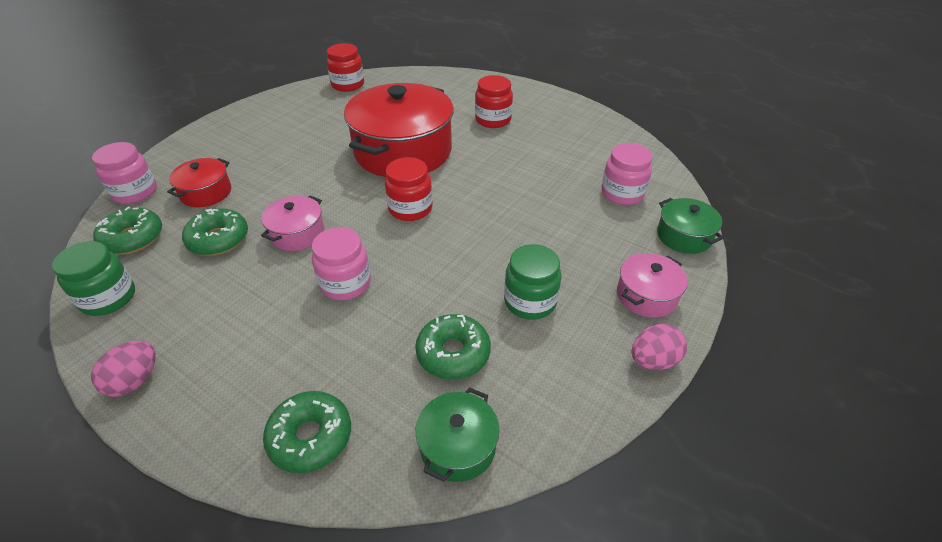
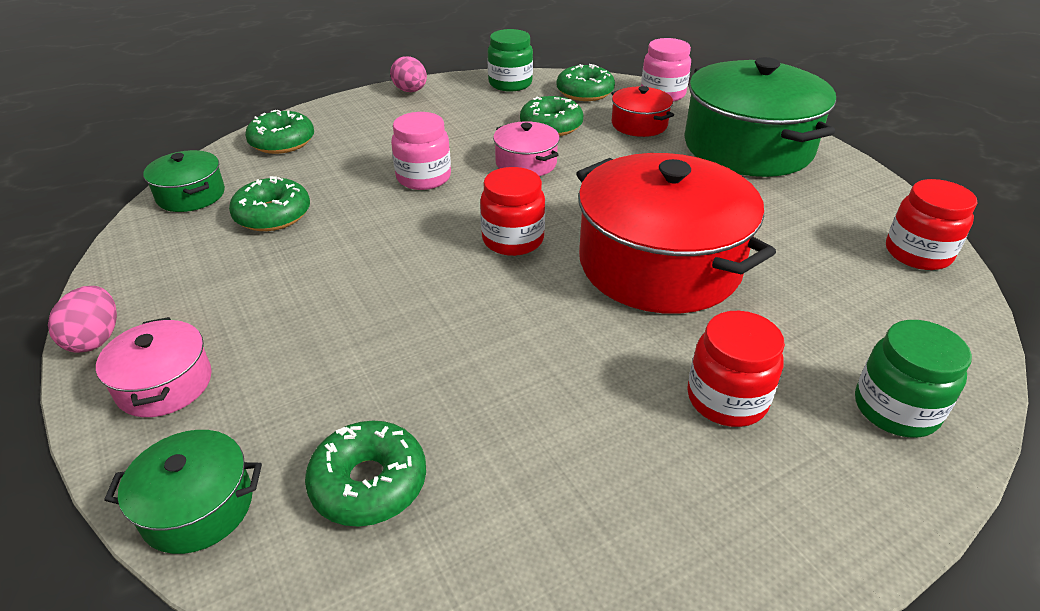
camera: 115 degrees right, 5 degrees down
(236, 141) = (747, 147): none -> green pot
(530, 301) = (273, 281): green jar -> green jar (895, 409)
(622, 193) = (369, 483): pink jar -> green donut

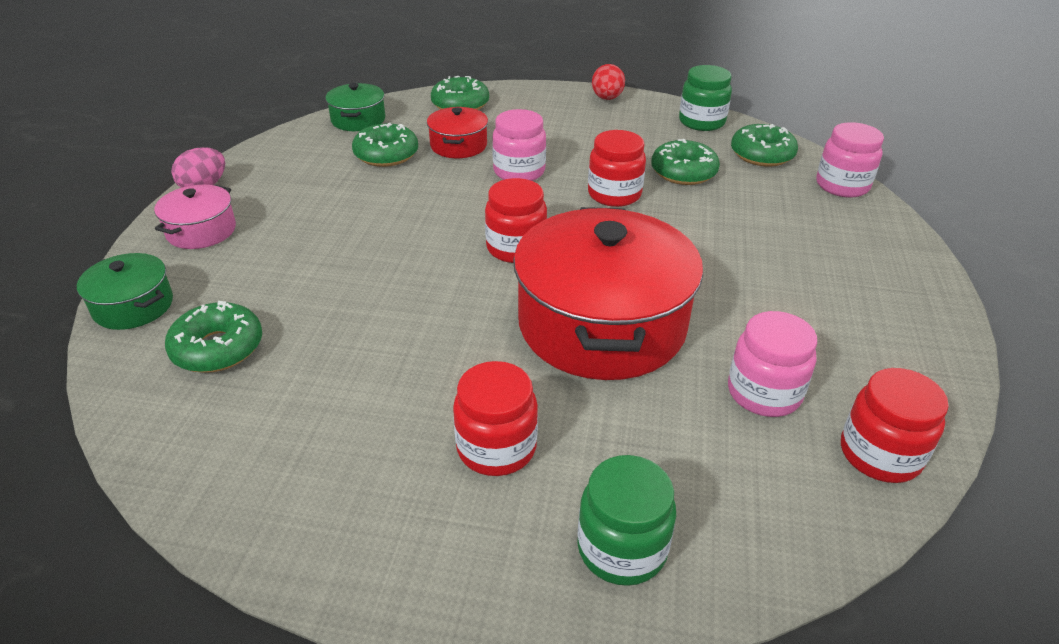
camera: 40 degrees right, 0 degrees up
(410, 91) = (607, 98): pink egg -> red egg
(526, 163) = (614, 194): pink pot -> red jar
(639, 124) = (770, 204): red pot -> red pot (458, 145)
(747, 147) = (854, 271): green pot -> none
(815, 253) = (764, 393): none -> pink jar

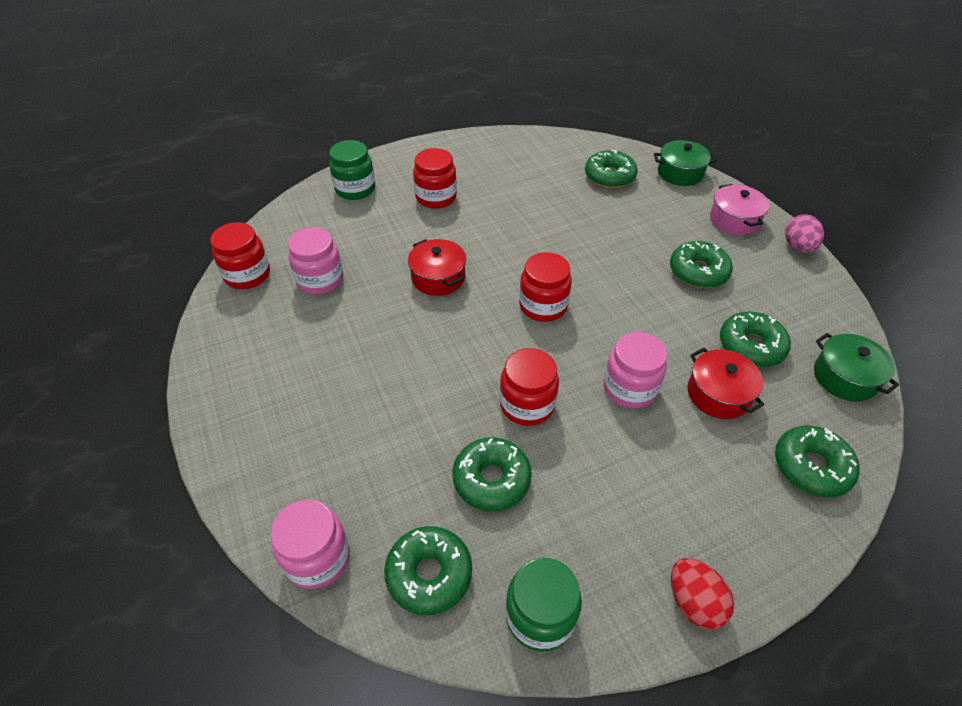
camera: 145 degrees right, 10 degrees up
(328, 209) = (698, 272): none -> green donut
(601, 325) = (438, 277): red pot -> red pot, size x0.46

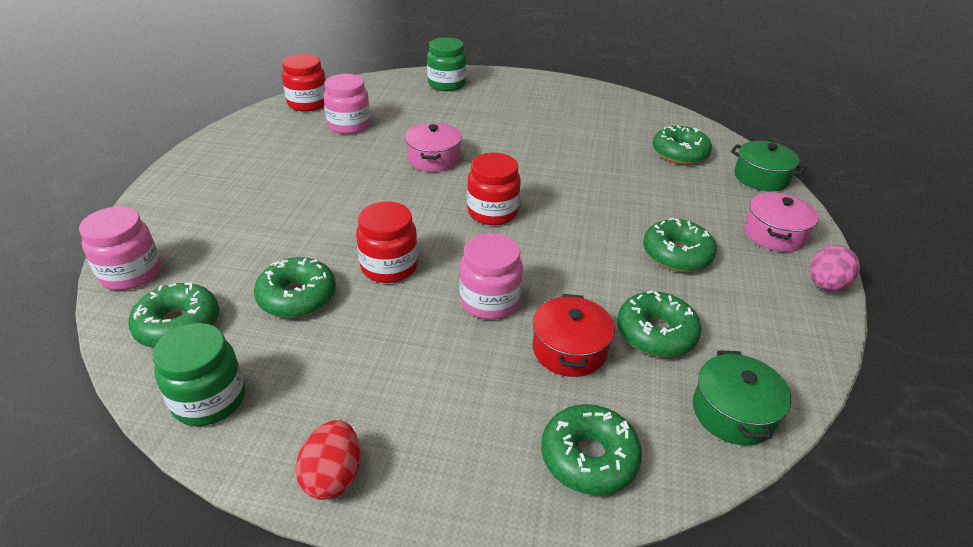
camera: 35 degrees right, 10 degrees down
(436, 197) = (501, 111): red jar -> none
(438, 277) = (434, 159): red pot -> pink pot

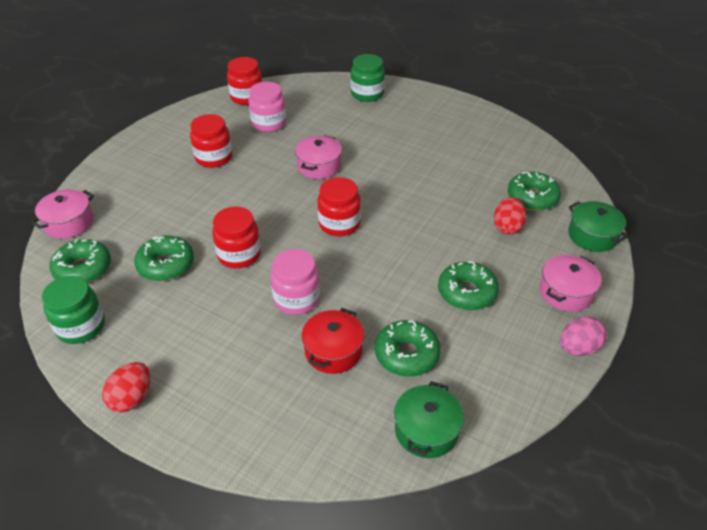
camera: 20 degrees right, 5 degrees up
(131, 273) = (69, 223): pink jar -> pink pot
(299, 169) = (214, 158): none -> red jar
(588, 457) = (300, 433): green donut -> none
(674, 184) = (507, 227): none -> red egg

